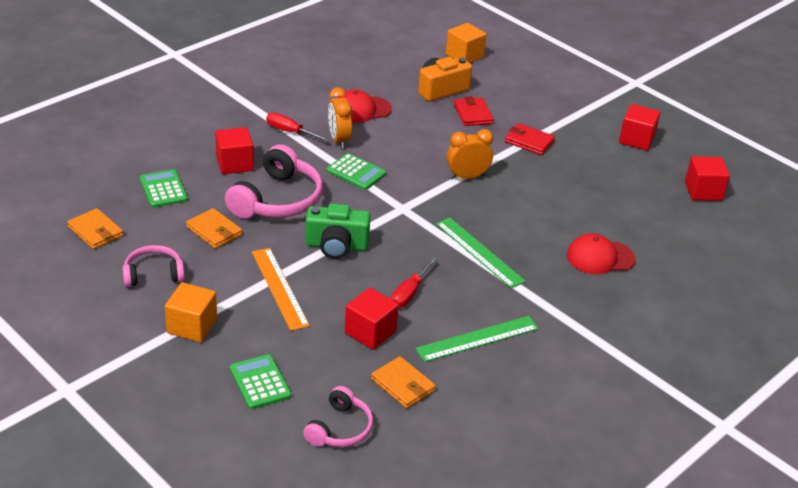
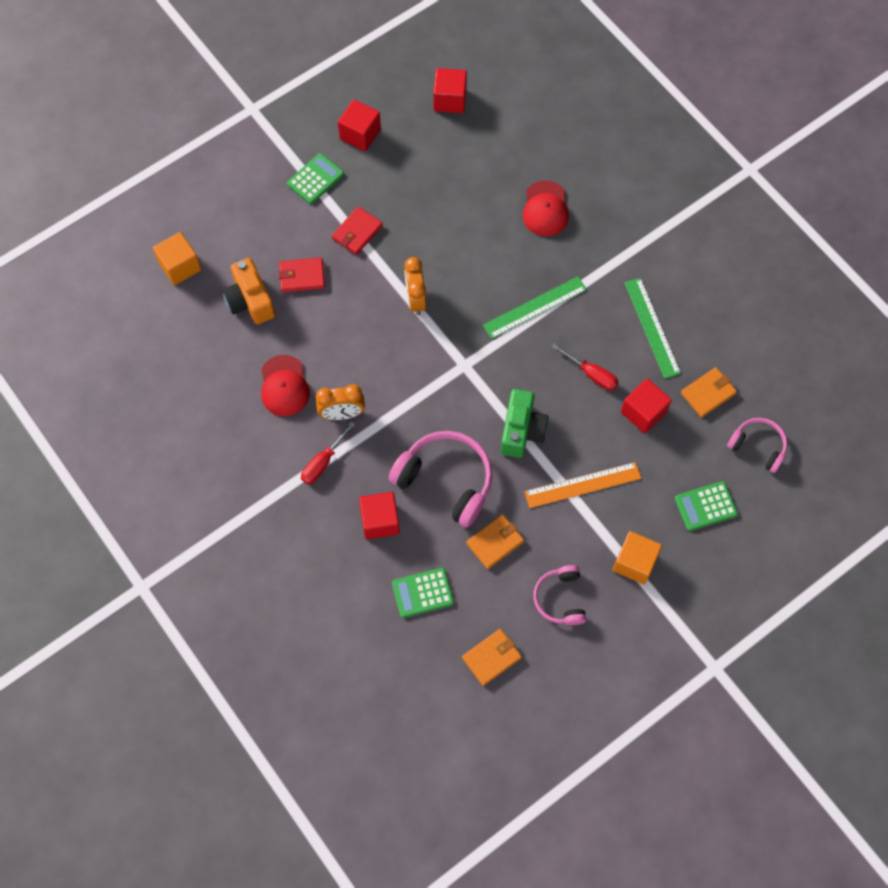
camera: 80 degrees left, 30 degrees up
(356, 172) = (402, 402): green calculator -> green calculator (315, 179)

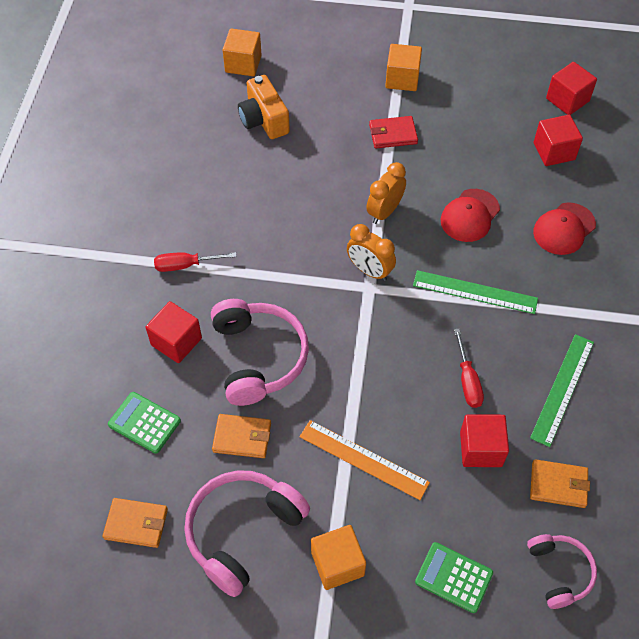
camera: 45 degrees right, 10 degrees down
(250, 301) = (264, 120): orange camera -> orange camera turned 45 degrees counterclockwise
(284, 386) = (220, 192): red cap -> red cap (470, 215)
(302, 276) = (318, 132): red wallet -> none
(315, 179) = (402, 79): green calculator -> orange cube
(342, 414) = (238, 244): orange clock -> orange clock (369, 271)
(360, 134) = (470, 74): red cube -> red cube (554, 151)
(522, 430) = (360, 373): green camera -> none
(560, 598) = (243, 532): pink headphones -> pink headphones, size x1.71

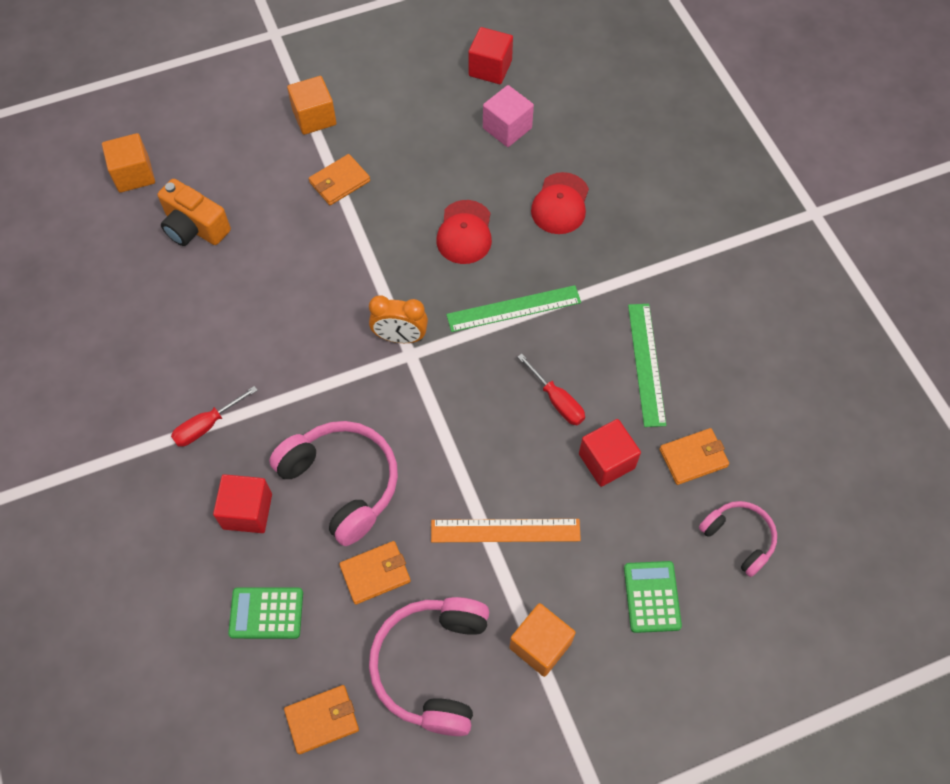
camera: 30 degrees left, 5 degrees up
(384, 212) = (379, 268): orange clock -> none
(393, 134) = (339, 182): red wallet -> orange wallet
(453, 577) = (652, 597): green calculator -> green calculator turned 90 degrees clockwise
(554, 151) = (507, 128): red cube -> pink cube

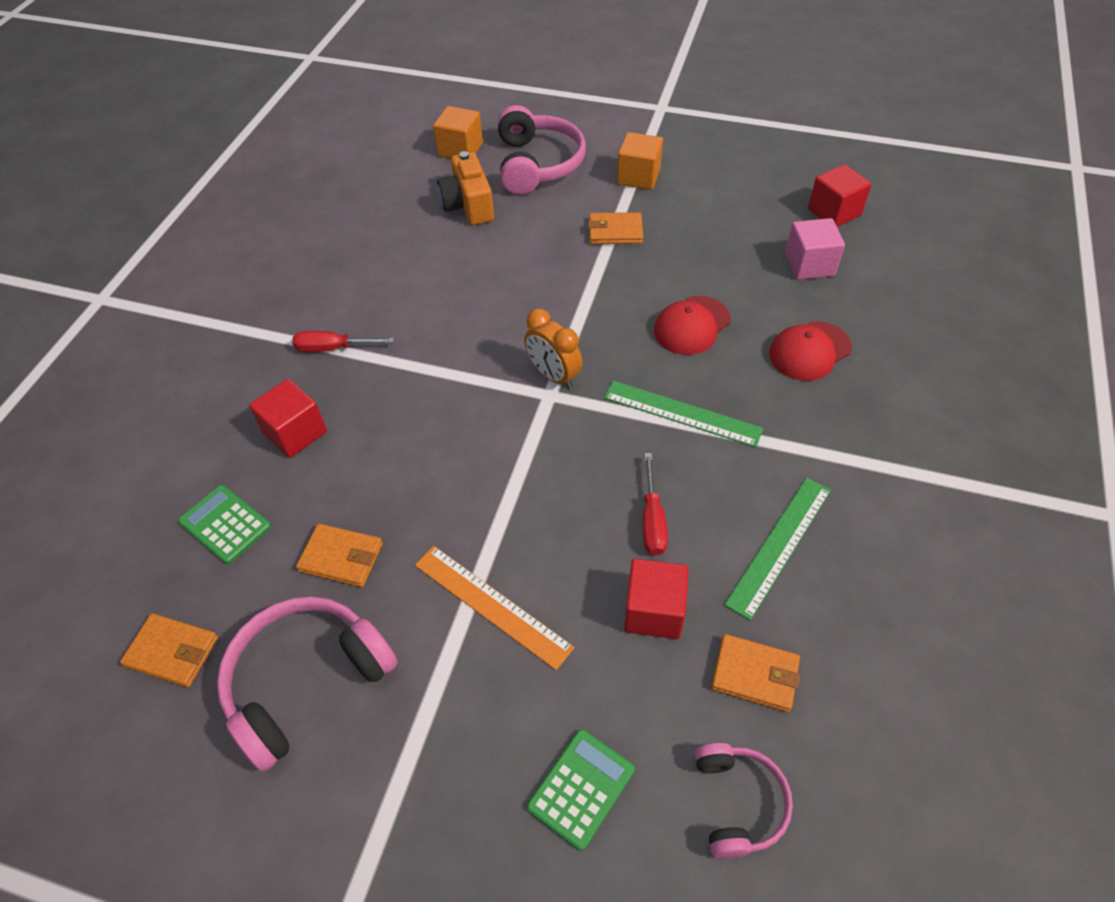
camera: 40 degrees right, 10 degrees down
(342, 483) = (389, 462): pink headphones -> pink headphones (537, 164)
(540, 645) = (422, 744): orange cube -> none

